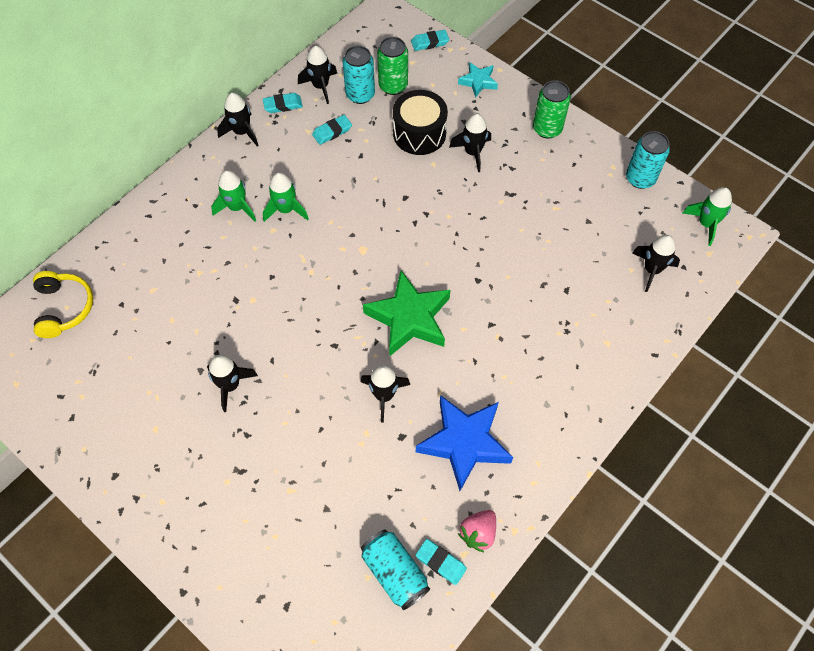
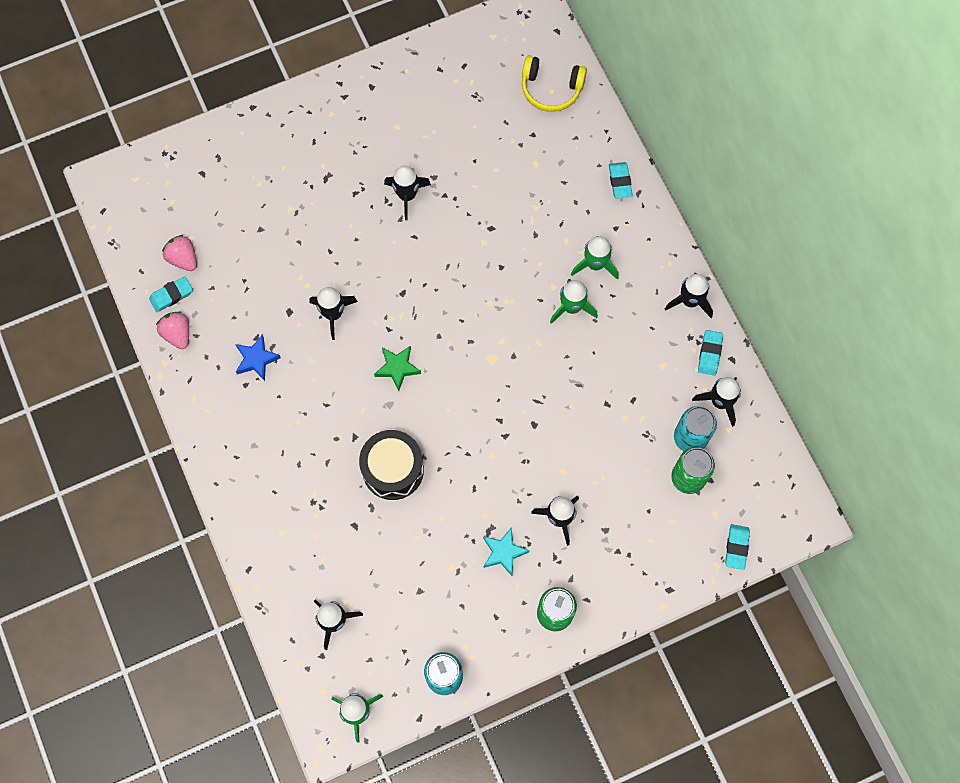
camera: 115 degrees right, 10 degrees up
(332, 132) = (651, 388): turquoise eraser -> turquoise eraser (620, 182)
(395, 572) = (183, 258): turquoise can -> pink strawberry
(409, 318) = (397, 368): green star -> green star, size x0.52
(419, 133) = (609, 475): black drum -> black drum (393, 469)
(464, 443) = (256, 359): blue star -> blue star, size x0.52
(478, 82) = (654, 573): turquoise star -> turquoise star (503, 552)

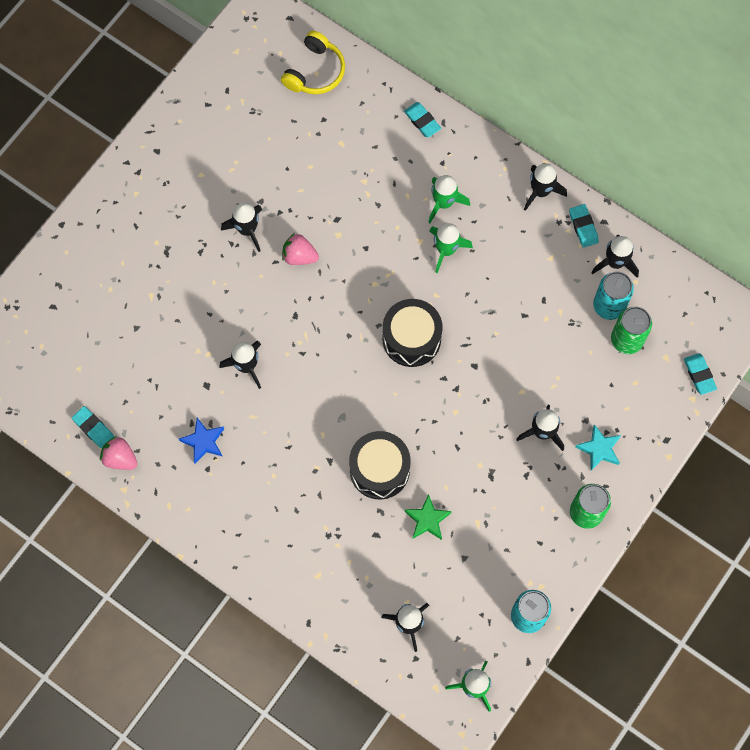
camera: 30 degrees left, 0 degrees up
(171, 295) = (93, 428): turquoise eraser -> turquoise eraser turned 75 degrees counterclockwise
(183, 258) = (83, 390): pink strawberry -> pink strawberry (299, 256)
(397, 368) = (330, 382): green star -> green star (427, 519)
(492, 369) = (411, 338): none -> black drum
(503, 552) = (514, 486): turquoise star -> turquoise star (599, 449)
(551, 89) = (315, 71): yellow headphones -> yellow headphones turned 45 degrees counterclockwise

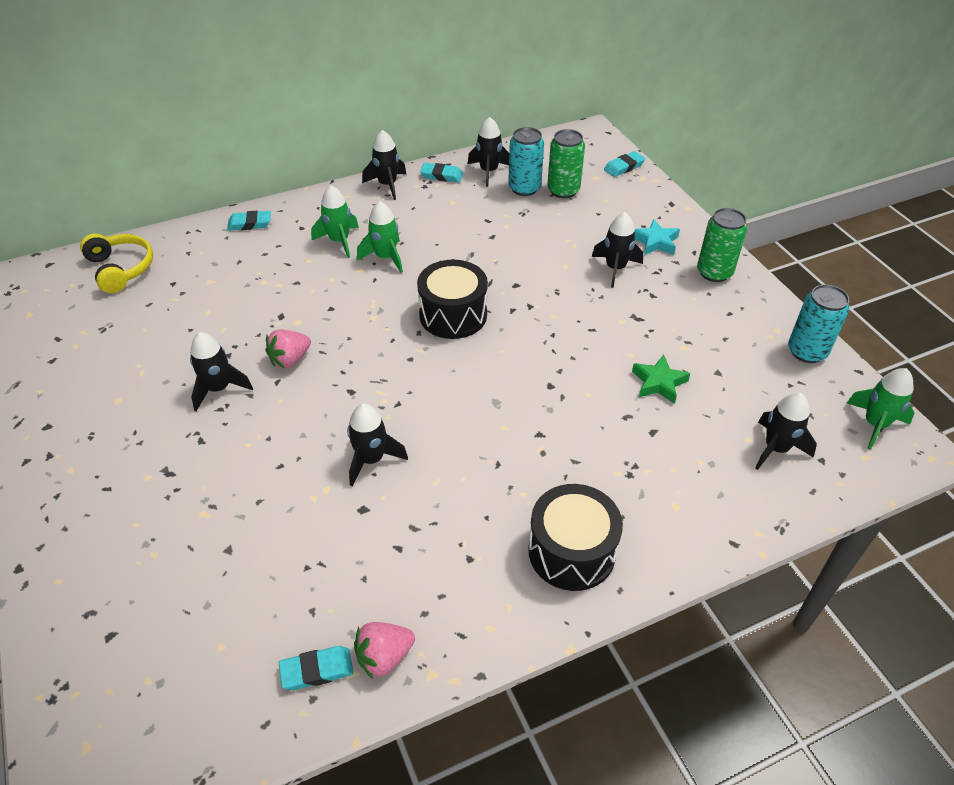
camera: 60 degrees left, 25 degrees down
(203, 442) = (431, 546): blue star -> none
(379, 470) = (578, 397): black drum -> black drum (571, 551)
(699, 375) = (624, 167): turquoise eraser -> turquoise eraser turned 45 degrees counterclockwise

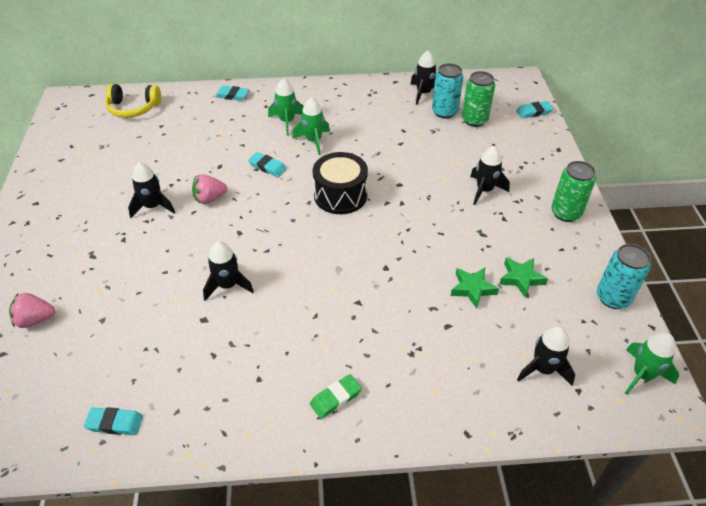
camera: 20 degrees right, 0 degrees up
(121, 269) = (133, 108): yellow headphones -> yellow headphones turned 105 degrees clockwise
(384, 657) = (163, 429): pink strawberry -> pink strawberry (35, 320)
(387, 185) = (342, 88): black rocket -> none
(441, 175) = (386, 89): turquoise eraser -> turquoise eraser (267, 167)
(571, 551) = (335, 398): black drum -> green eraser
(655, 242) = (528, 177): turquoise star -> none
(704, 357) = (521, 278): none -> green star

